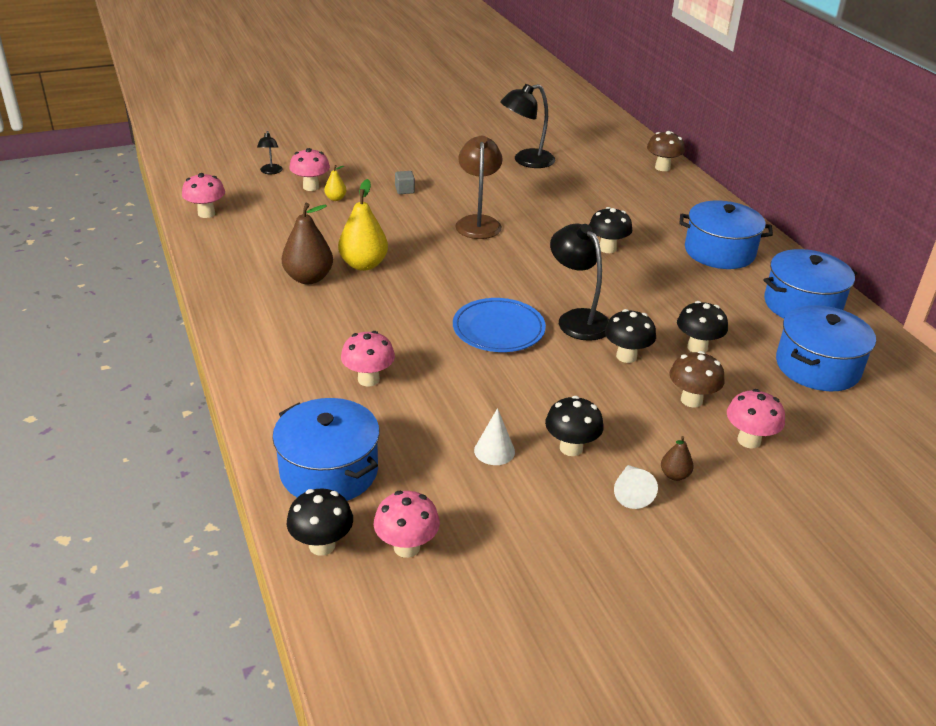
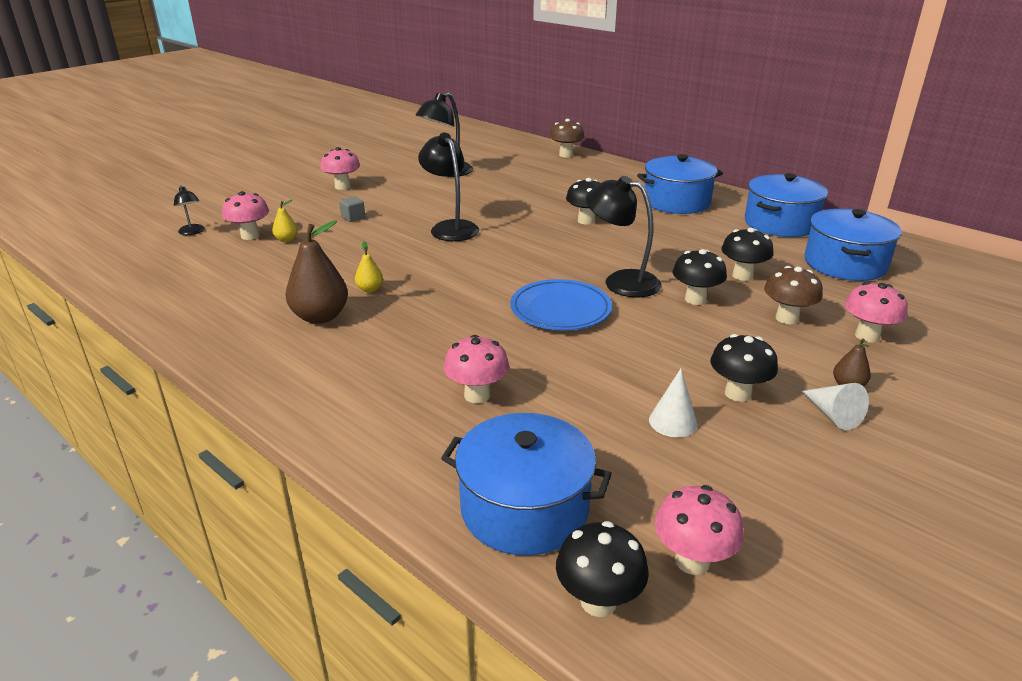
camera: 25 degrees left, 5 degrees down
(206, 213) = (145, 286): pink mushroom -> pink mushroom (343, 187)
(363, 265) = (370, 289): yellow pear -> yellow pear, size x0.50
(478, 222) = (450, 227): brown lamp -> black lamp

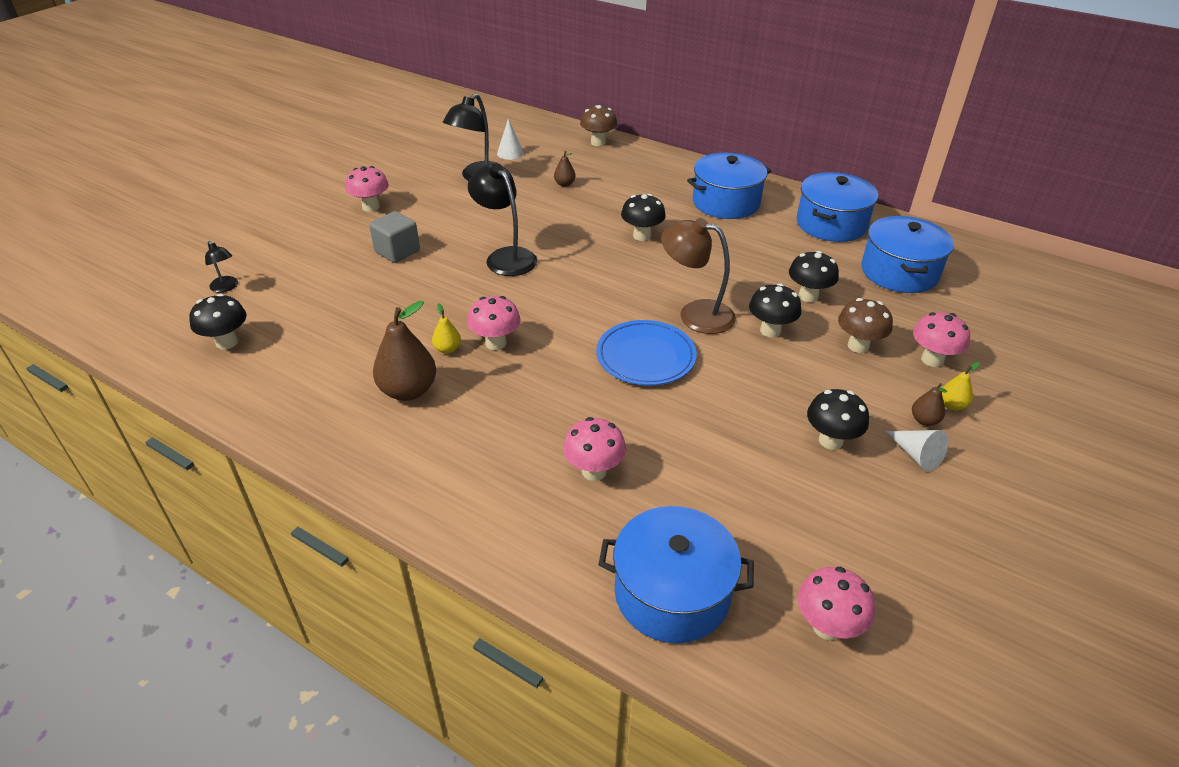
camera: 10 degrees left, 10 degrees up
(250, 236) = (293, 287): pink mushroom -> pink mushroom (495, 343)
(286, 240) = (335, 289): yellow pear -> yellow pear (952, 405)
(353, 217) = (397, 251): grey cube -> grey cube, size x1.71
(524, 181) = (564, 184): none -> brown pear
(598, 601) = (759, 678): black mushroom -> black mushroom (227, 342)
(621, 281) = (695, 314): black lamp -> brown lamp
(673, 422) = (780, 480): white cone -> white cone (510, 153)

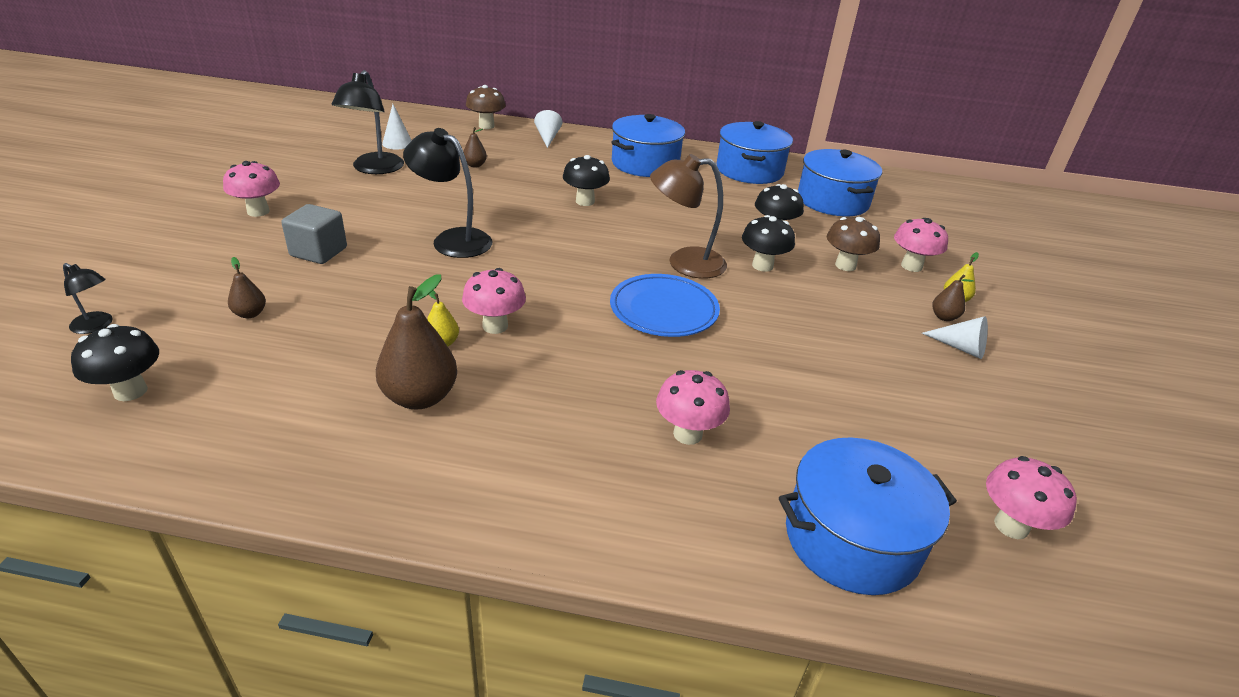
camera: 25 degrees left, 5 degrees down
(326, 297) = (250, 314): none -> brown pear
(648, 162) = (547, 137): none -> white cone
(830, 441) = (884, 351): black mushroom -> none

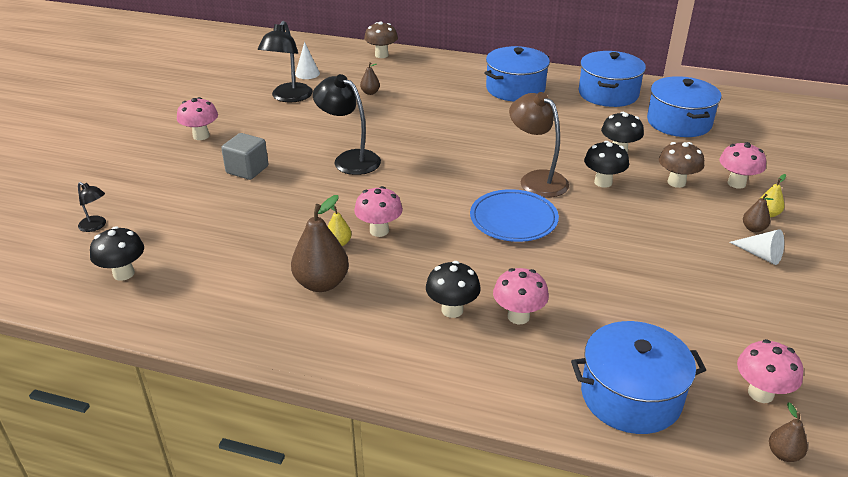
camera: 10 degrees right, 0 degrees up
(250, 314) = (200, 218): brown pear -> brown pear (783, 454)
(547, 137) = (433, 65): white cone -> none
(585, 201) = (459, 125): black mushroom -> black mushroom (452, 310)
(684, 263) = (536, 179): brown lamp -> brown lamp turned 45 degrees clockwise

